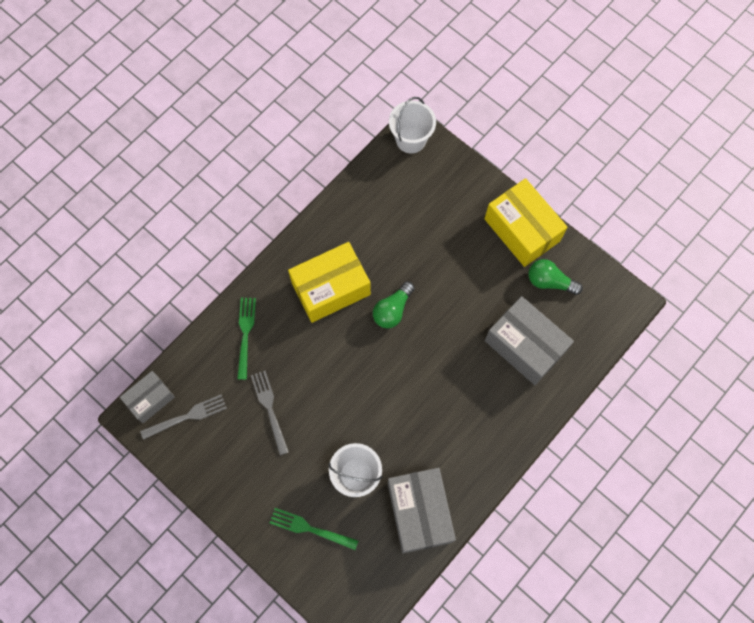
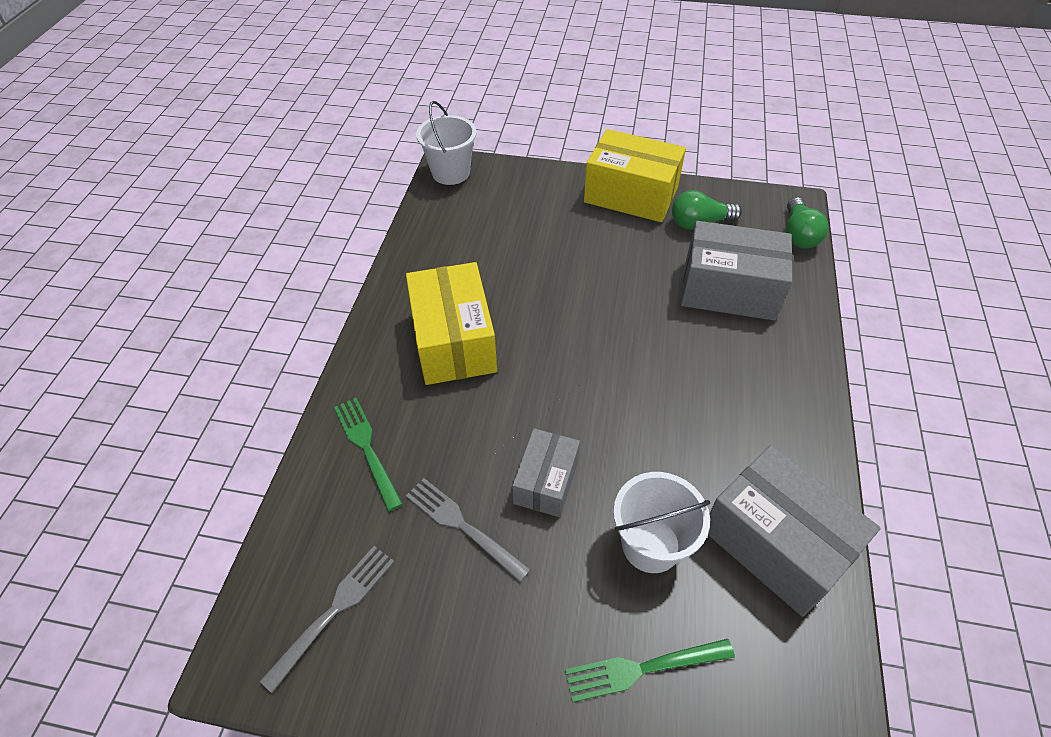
camera: 30 degrees left, 20 degrees down
(150, 399) = (255, 619): grey box -> grey box (546, 481)
(331, 288) = (454, 341): yellow box -> yellow box turned 45 degrees counterclockwise
(392, 310) = (548, 327): green light bulb -> green light bulb (798, 235)

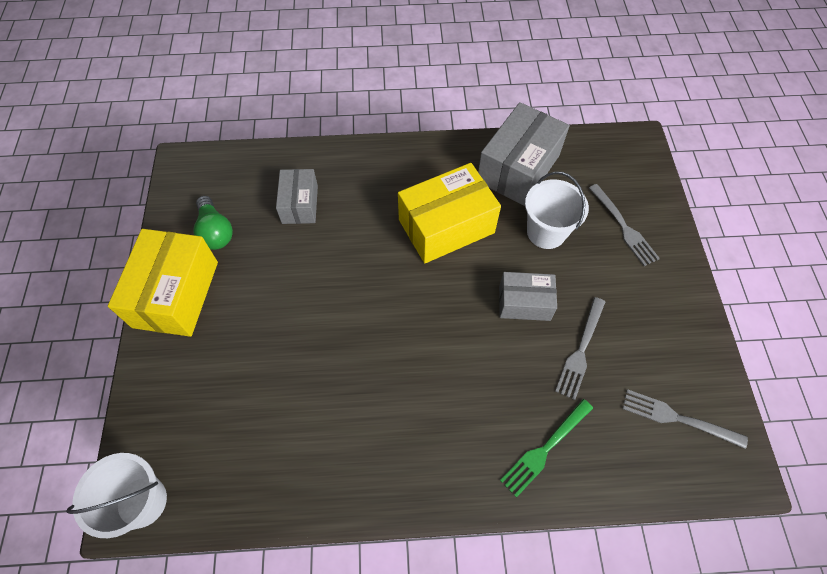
camera: 105 degrees left, 10 degrees up
(454, 341) = (409, 412): yellow box -> yellow box (446, 226)
(643, 668) = (623, 227): green fork -> grey fork
(729, 289) = (300, 204): grey box -> grey box, size x0.59
(798, 235) = (224, 160): green light bulb -> none

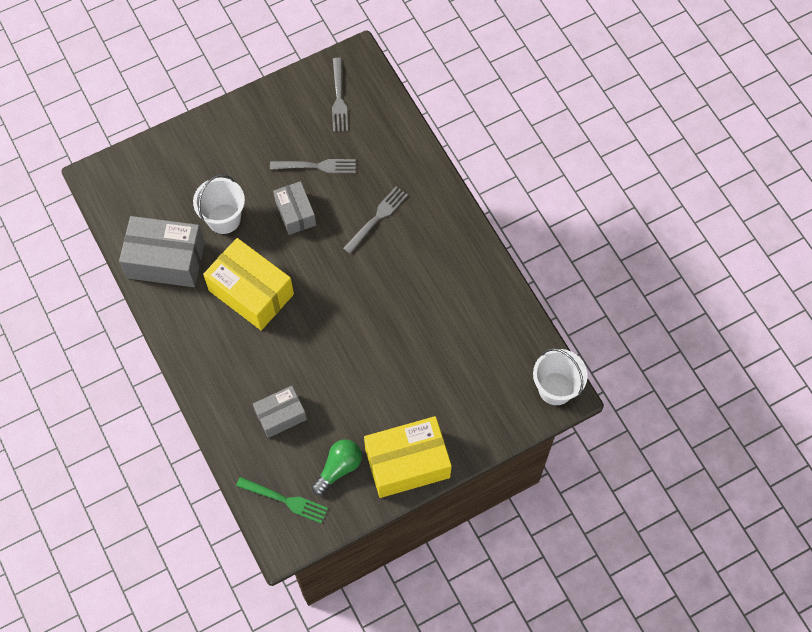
camera: 115 degrees left, 5 degrees up
(545, 449) = (398, 167): green fork -> green fork (285, 500)
(623, 227) = (194, 167): grey fork -> grey fork (377, 218)

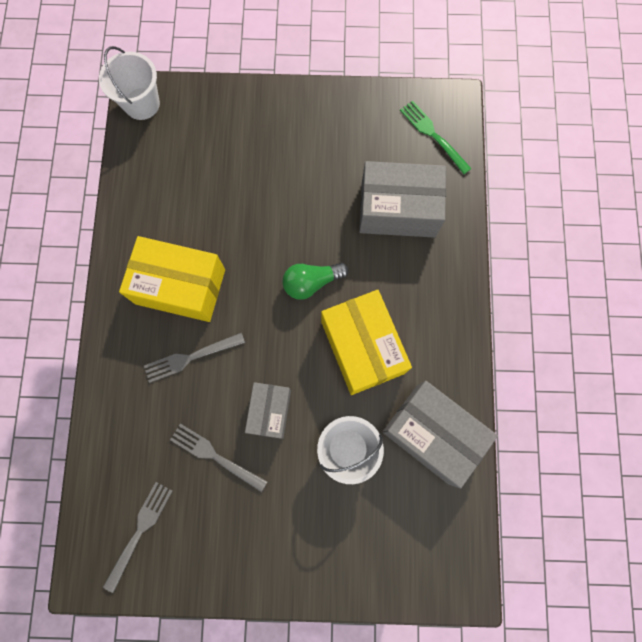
camera: 150 degrees left, 10 degrees up
(281, 415) = (398, 209): grey box -> grey box, size x1.69
(339, 468) = (371, 137): green light bulb -> green light bulb (311, 282)
(407, 463) = (310, 110): yellow box -> yellow box (180, 286)

